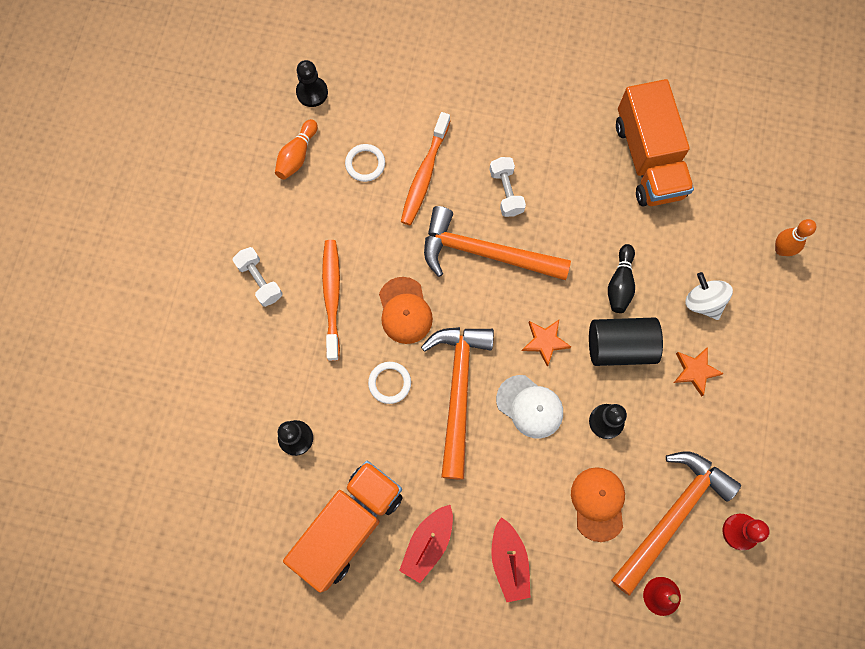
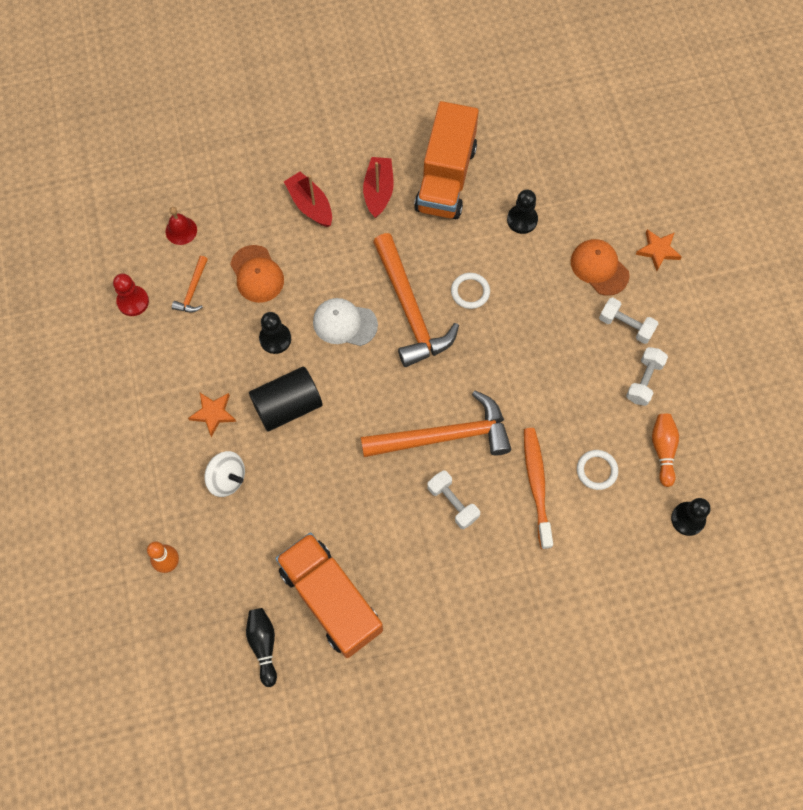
camera: 155 degrees right, 5 degrees down
(275, 222) = (644, 381): none -> white dumbbell
(332, 297) = (557, 339): orange toothbrush -> none
(405, 310) = (488, 355): orange cap -> orange cap (599, 268)
(545, 341) = (355, 381): orange star -> orange star (658, 250)
(620, 284) = (309, 462): black bowling pin -> black bowling pin (263, 645)
(672, 515) = (192, 290): orange hammer -> orange hammer, size x0.45

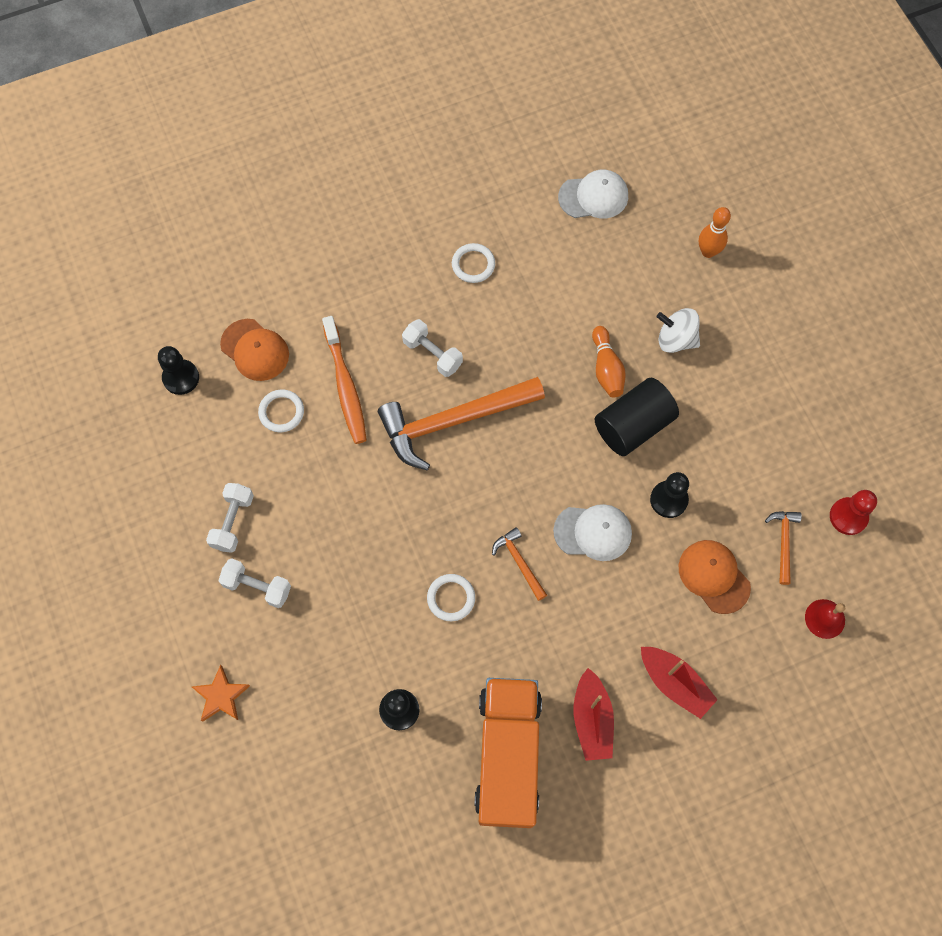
camera: 170 degrees right, 0 degrees up
(213, 413) = (712, 404): orange star -> none
(263, 645) = (593, 196): black bowling pin -> white cap
(331, 599) = (538, 245): orange truck -> none
(399, 589) = (473, 264): none -> white ring
(410, 310) = (519, 562): orange hammer -> orange hammer, size x0.45
(599, 268) = (294, 658): orange cap -> orange cap (255, 350)
(663, 450) = (209, 446): orange bowling pin -> orange bowling pin (606, 368)

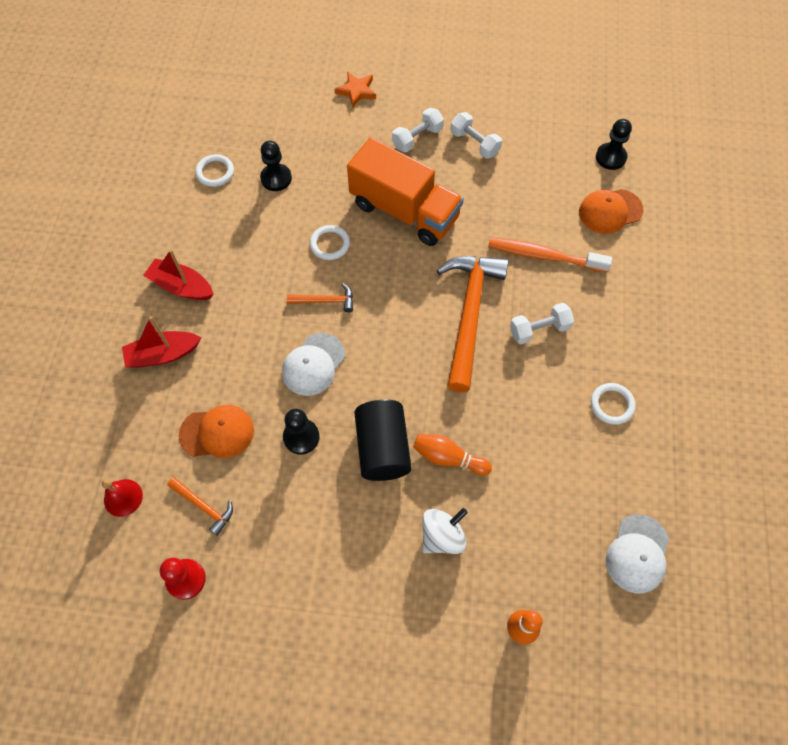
camera: 120 degrees right, 5 degrees down
(281, 412) = (545, 206): white ring -> white ring (215, 172)
(508, 756) = (199, 224): orange truck -> orange truck (404, 211)

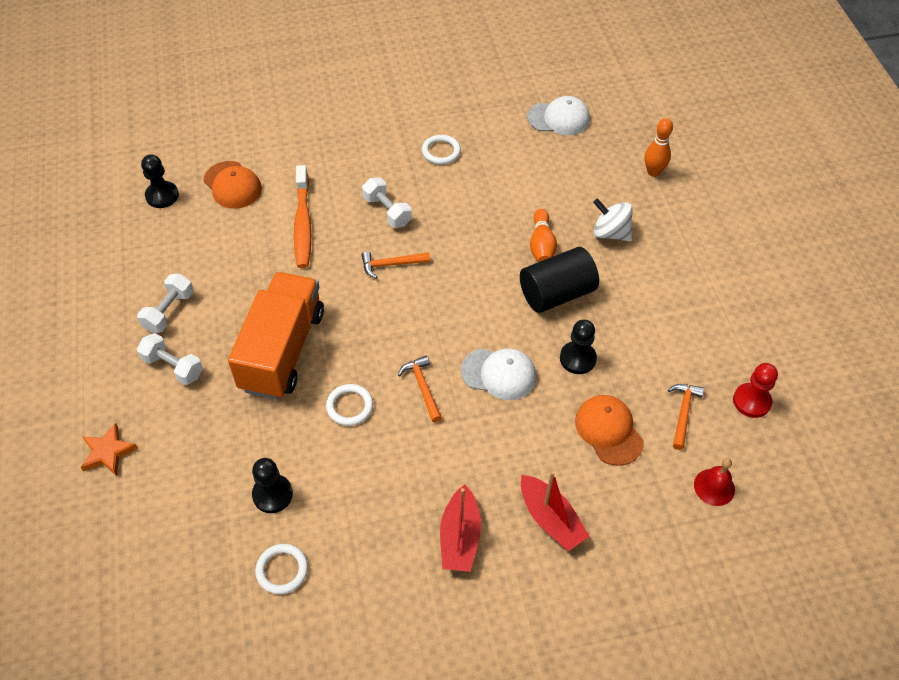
camera: 110 degrees left, 10 degrees down
(469, 314) = (391, 264): orange hammer -> orange hammer, size x0.45

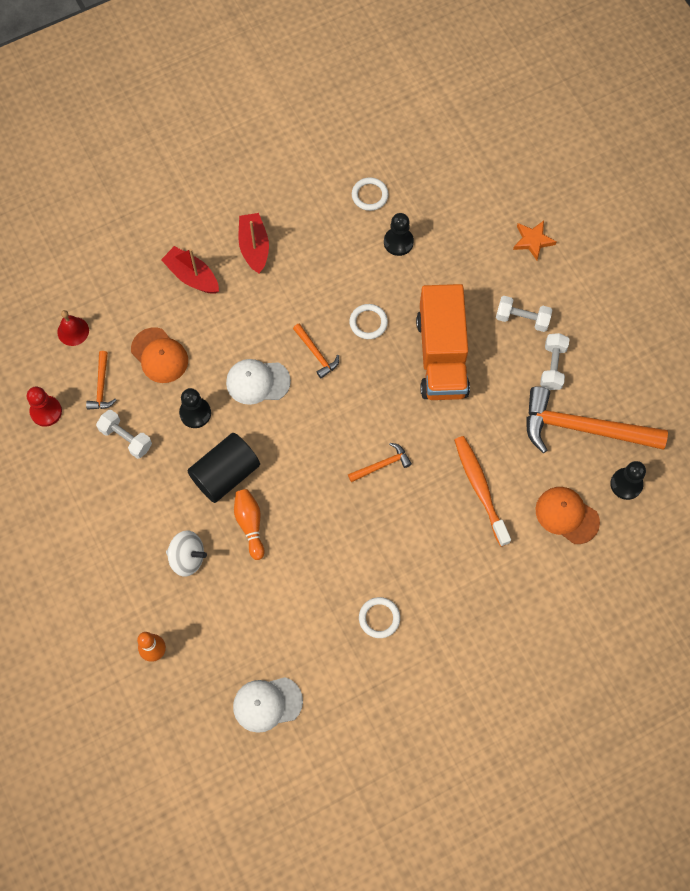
camera: 165 degrees right, 15 degrees up
(173, 249) = (583, 428): none -> orange hammer
(387, 211) = (407, 525): white dumbbell -> white dumbbell (126, 438)

